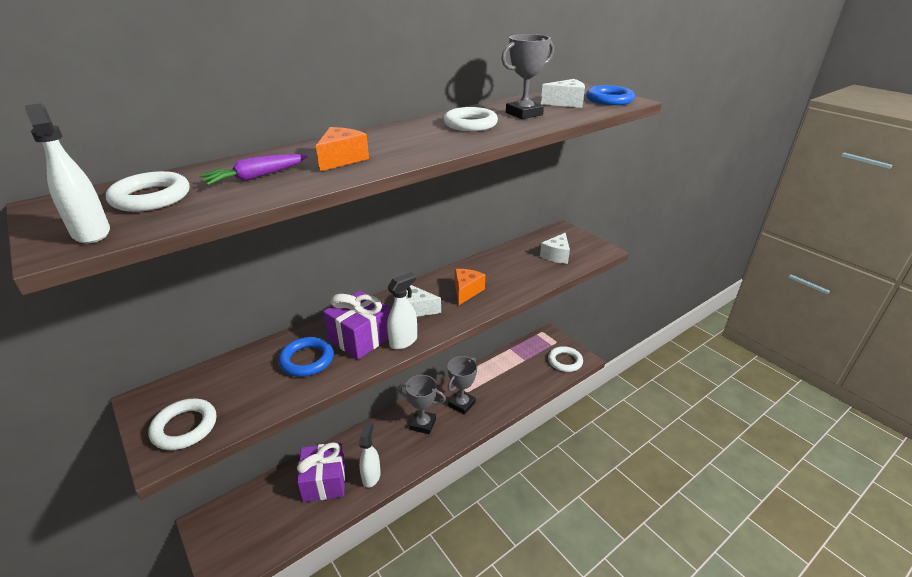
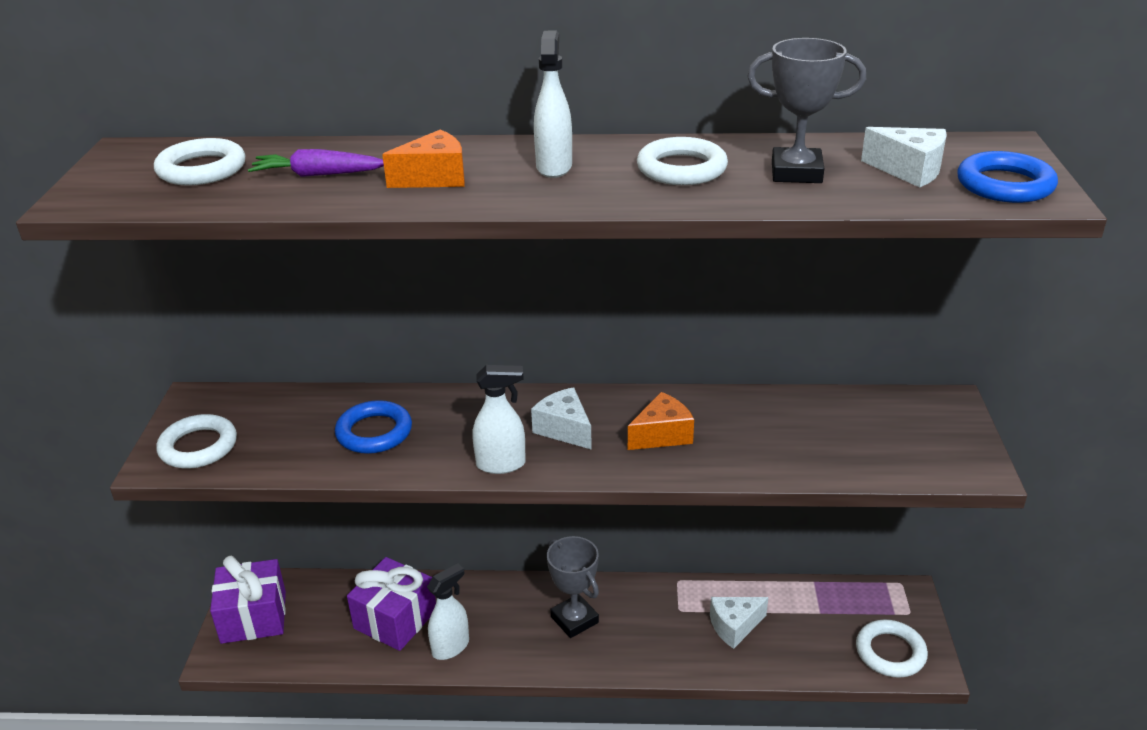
camera: 40 degrees right, 0 degrees up
(91, 233) = (111, 195): white spray bottle -> white spray bottle (554, 167)
(360, 338) = (458, 434): purple gift -> purple gift (253, 617)
(461, 404) = (654, 623): grey trophy -> none
(556, 255) = (877, 442): white cheese -> white cheese (734, 626)

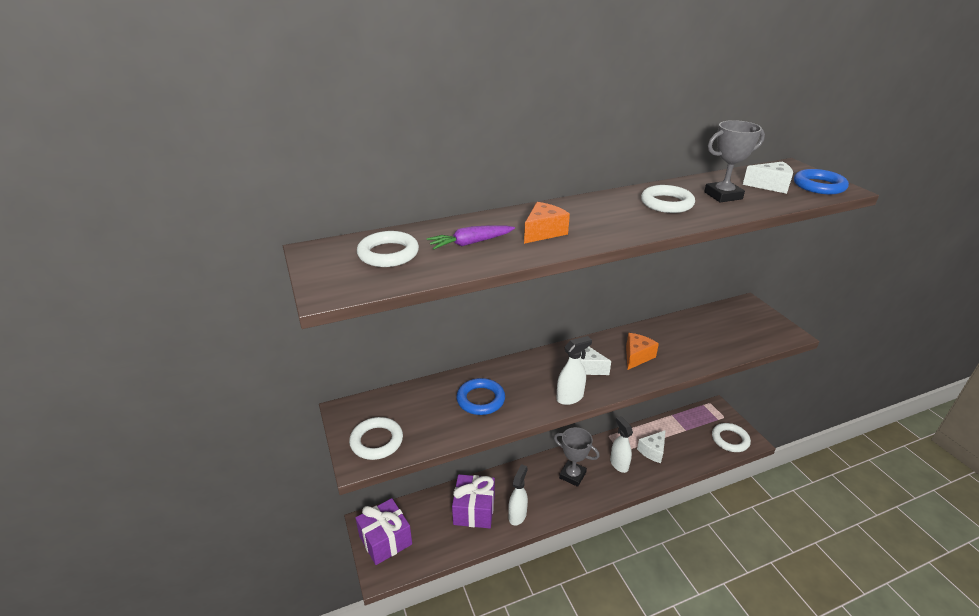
camera: 25 degrees left, 0 degrees up
(554, 167) = (600, 214): white spray bottle -> white spray bottle (619, 464)

